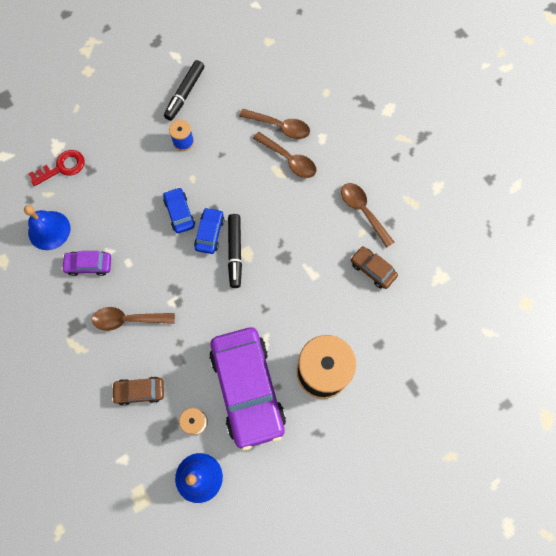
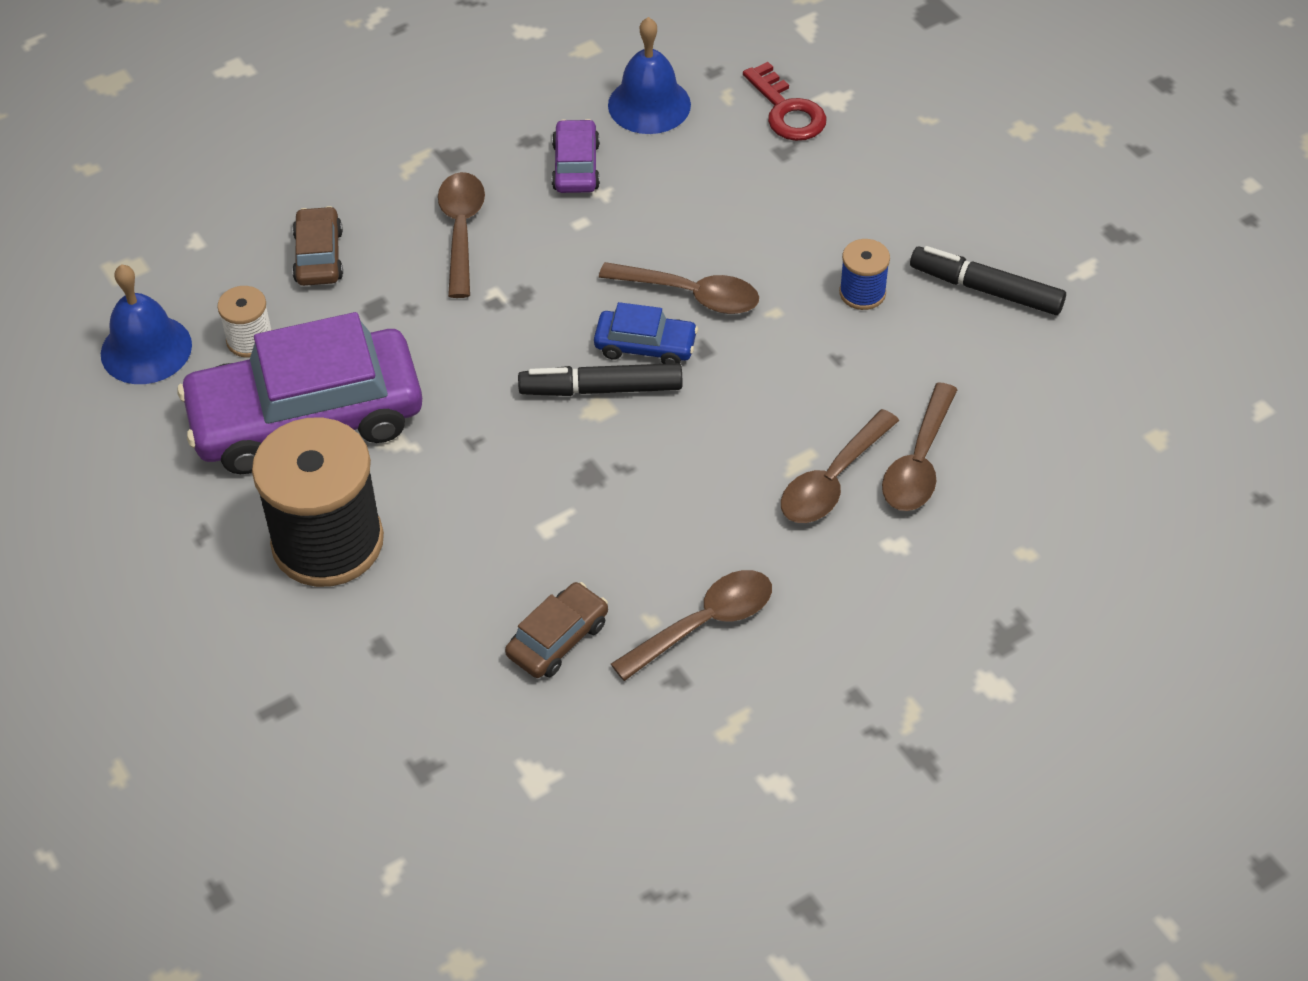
camera: 90 degrees right, 20 degrees down
(179, 213) = (691, 295): blue car -> brown spoon

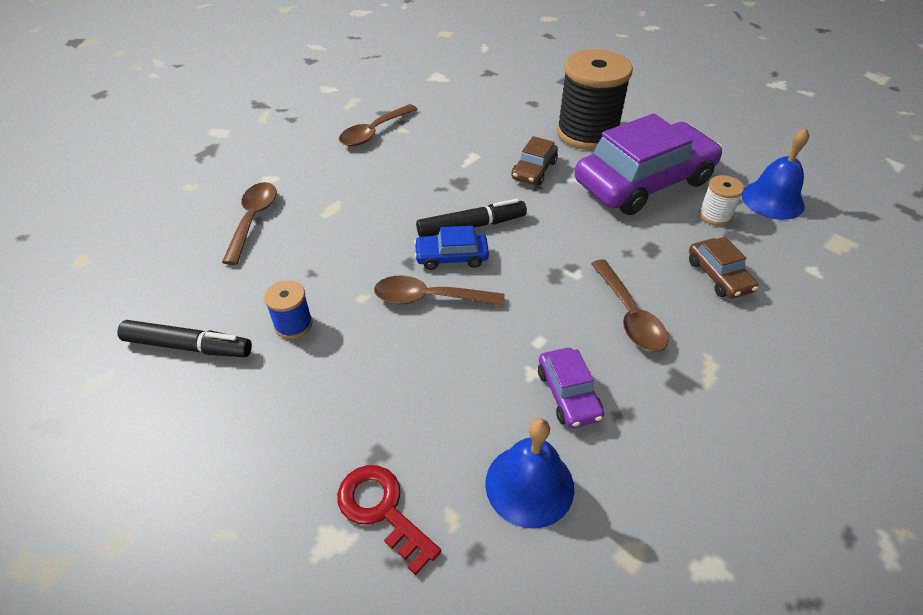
camera: 165 degrees right, 5 degrees down
(557, 639) = (447, 117): brown car -> brown car (534, 170)
(832, 480) = (309, 202): brown spoon -> none

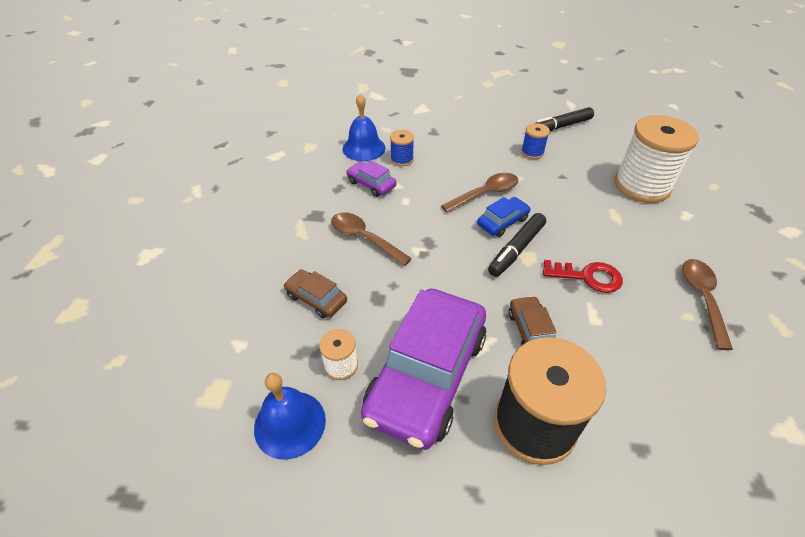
camera: 145 degrees right, 0 degrees up
(253, 220) = (641, 186): brown spoon -> white spool
(382, 510) = (413, 120): red key -> red key (588, 277)
(485, 418) = (402, 159): none -> blue spool

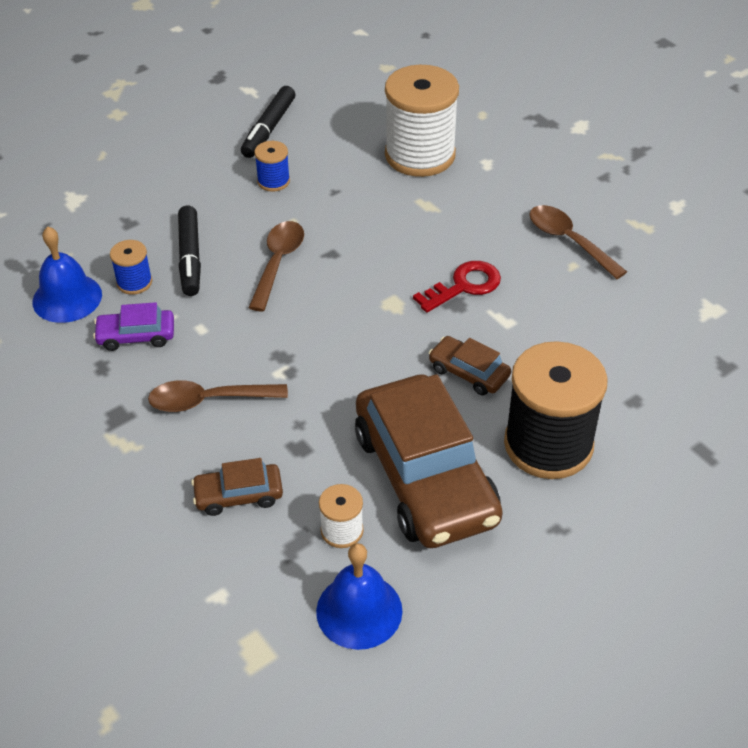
camera: 45 degrees left, 0 degrees up
(427, 375) = (425, 476): purple car -> brown car
(502, 222) = (330, 283): blue car -> none
(516, 249) = (375, 303): black marker -> black marker (190, 257)

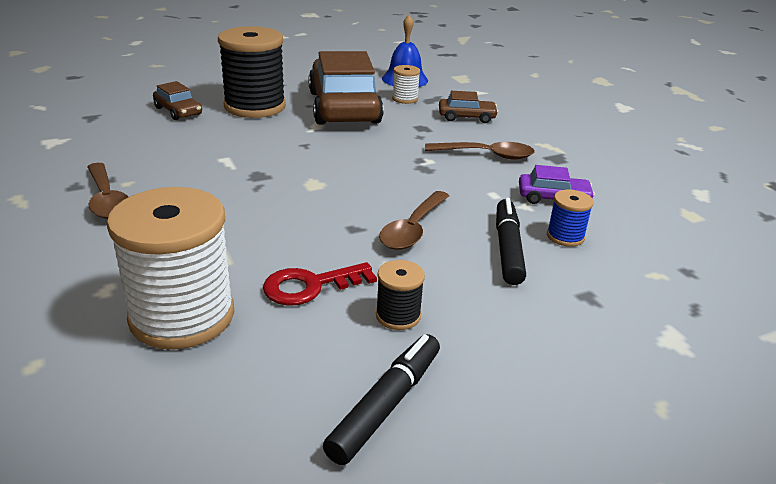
camera: 170 degrees left, 15 degrees down
(67, 298) = (632, 235): blue bell -> none
(273, 181) = (398, 316): blue spool -> black spool
(464, 286) = (241, 184): red key -> red key (311, 286)
(468, 372) = (280, 140): brown car -> brown car (178, 111)

